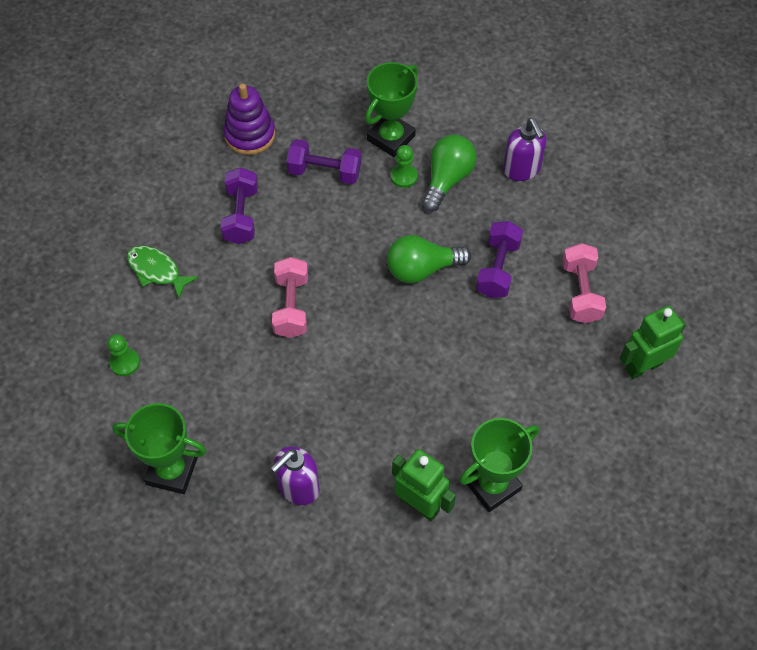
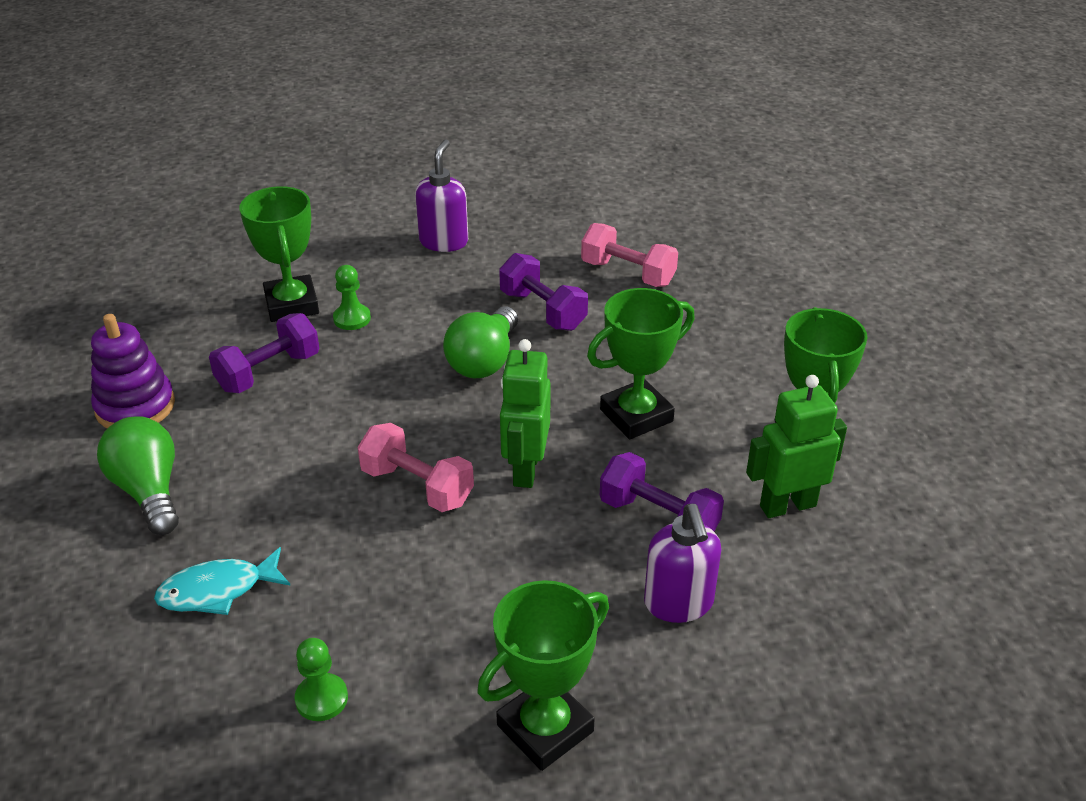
camera: 55 degrees left, 20 degrees down
(157, 271) = (218, 590): green fish -> turquoise fish
(241, 215) = (237, 469): purple dumbbell -> purple dumbbell (658, 518)
(437, 379) = (636, 415): none -> green trophy
(447, 180) = (394, 292): green light bulb -> green light bulb (149, 491)
(522, 169) = (444, 242): purple soap dispenser -> purple soap dispenser turned 90 degrees counterclockwise
(643, 366) = (749, 276): green robot -> green robot (525, 469)

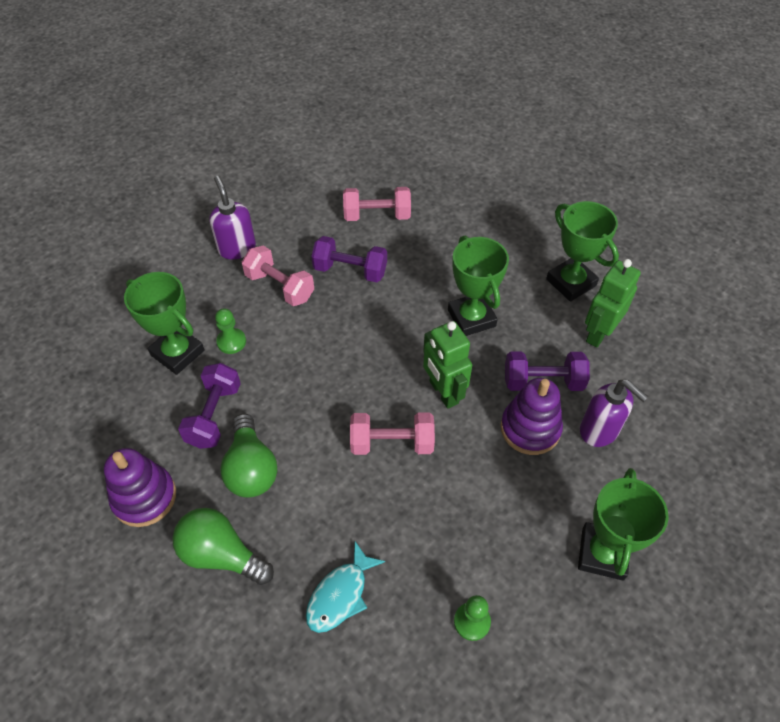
camera: 35 degrees left, 15 degrees up
(451, 293) = (280, 287): none -> pink dumbbell
(484, 361) = (348, 328): green light bulb -> green light bulb (251, 468)
(591, 555) = (530, 429): none -> purple stacking toy
(636, 415) = (471, 318): green trophy -> green trophy turned 45 degrees counterclockwise

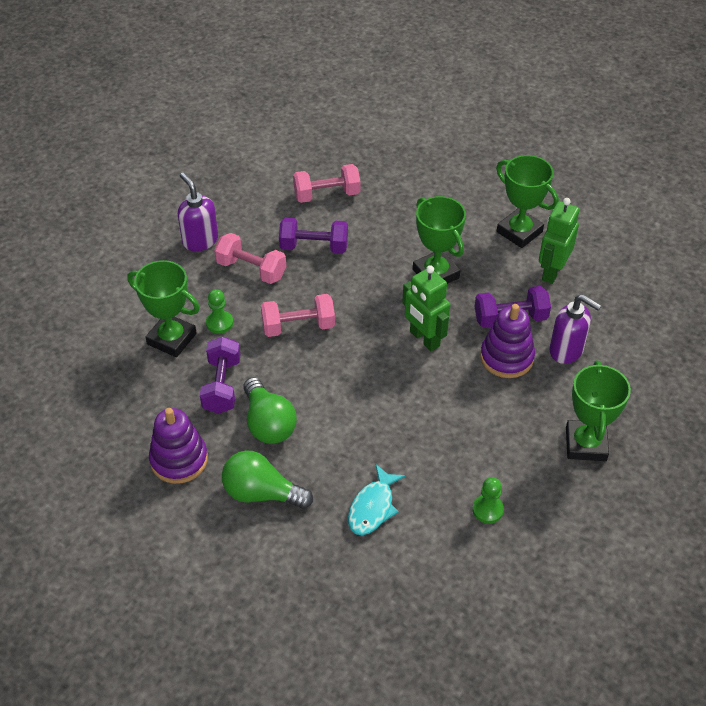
camera: 10 degrees left, 5 degrees down
(392, 443) = (388, 386): pink dumbbell -> pink dumbbell (298, 326)

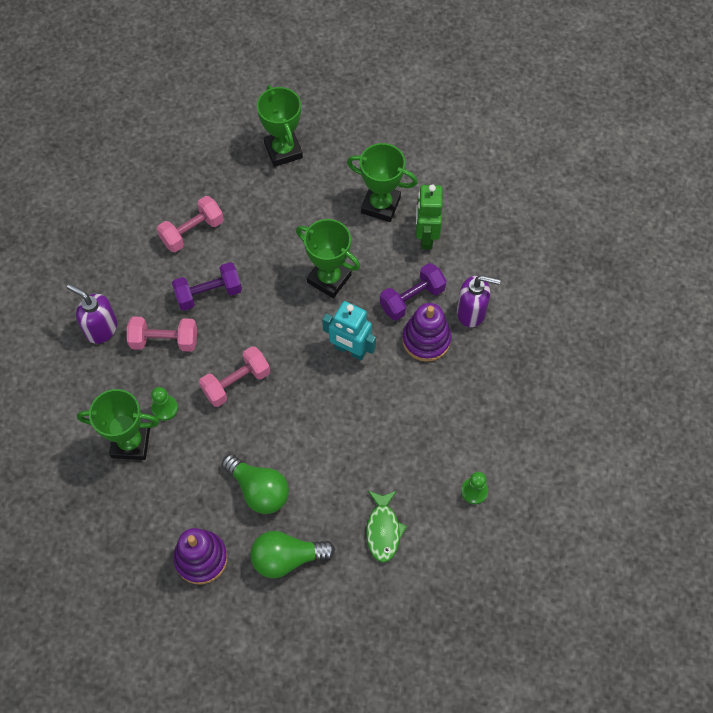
camera: 25 degrees left, 15 degrees up
(222, 386) = (200, 471): purple dumbbell -> none
(373, 507) = (383, 530): turquoise fish -> green fish
(424, 339) = (350, 350): green robot -> turquoise robot
(586, 444) = (524, 396): green trophy -> green trophy (283, 150)

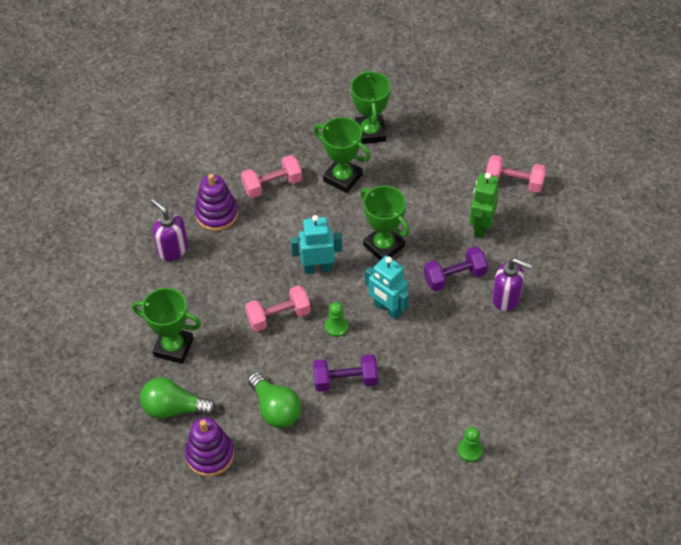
camera: 15 degrees right, 10 degrees down
(164, 340) = (224, 269): pink dumbbell -> pink dumbbell (514, 182)
(165, 408) = (210, 325): green pawn -> green pawn (336, 326)
(209, 293) = (273, 238): purple dumbbell -> purple dumbbell (345, 380)
(265, 318) = (318, 268): none -> turquoise robot
(287, 558) = (285, 471): green light bulb -> green light bulb (174, 408)
(380, 205) = (446, 193): green trophy -> green trophy (342, 178)
(383, 530) = (378, 466): green fish -> none
(426, 340) = (458, 314): purple stacking toy -> purple stacking toy (217, 214)

